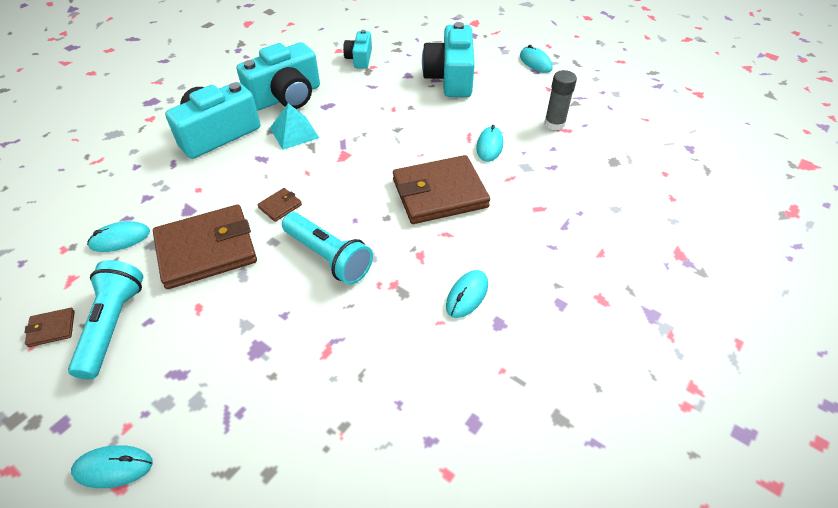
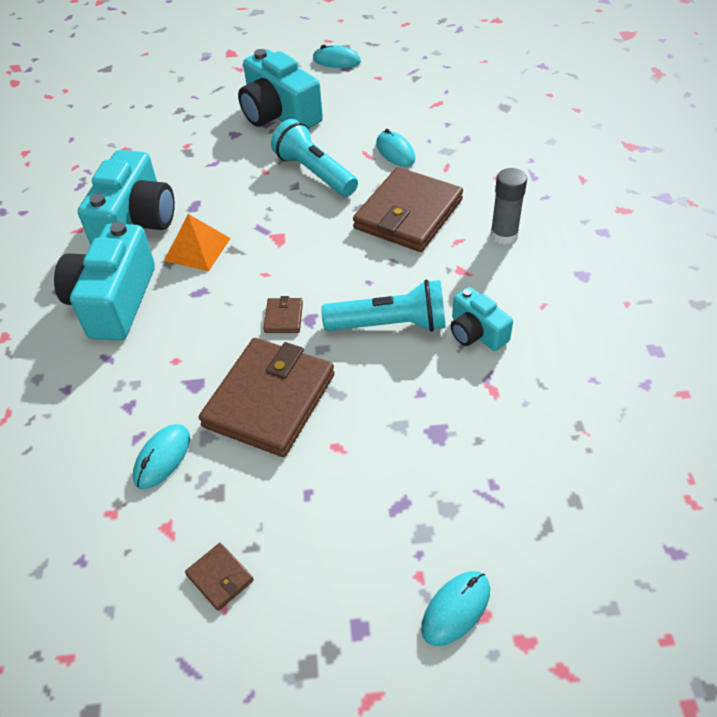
camera: 40 degrees left, 0 degrees up
(52, 328) = (220, 578): brown wallet -> brown wallet turned 75 degrees counterclockwise
(113, 325) = (278, 524): turquoise flashlight -> turquoise flashlight (314, 173)
(294, 132) = (197, 249): turquoise pyramid -> orange pyramid
(359, 59) = (161, 145): turquoise camera -> turquoise camera (476, 332)
(467, 295) = (535, 273): turquoise mouse -> none
(554, 124) = (422, 103): grey glue stick -> grey glue stick (504, 235)

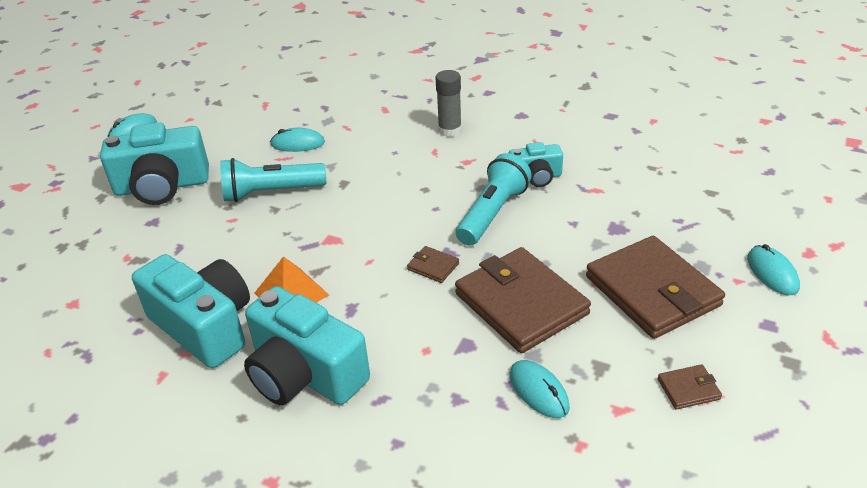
camera: 60 degrees left, 10 degrees down
(408, 214) = (380, 163): brown wallet -> brown wallet (652, 291)

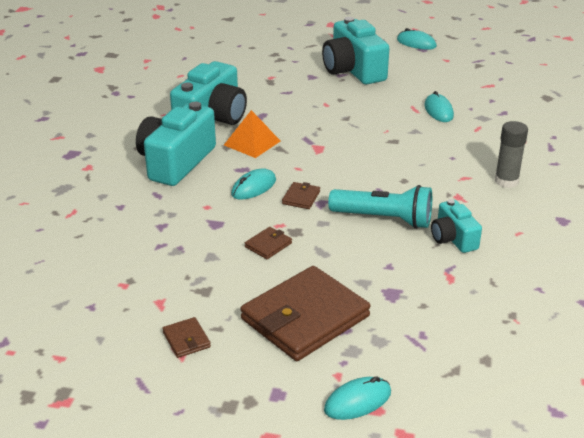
camera: 75 degrees right, 5 degrees down
(271, 193) = (365, 112): turquoise flashlight -> none
(521, 304) = (268, 245): brown wallet -> brown wallet, size x0.41
(538, 391) = (173, 261): turquoise mouse -> turquoise mouse (253, 187)

